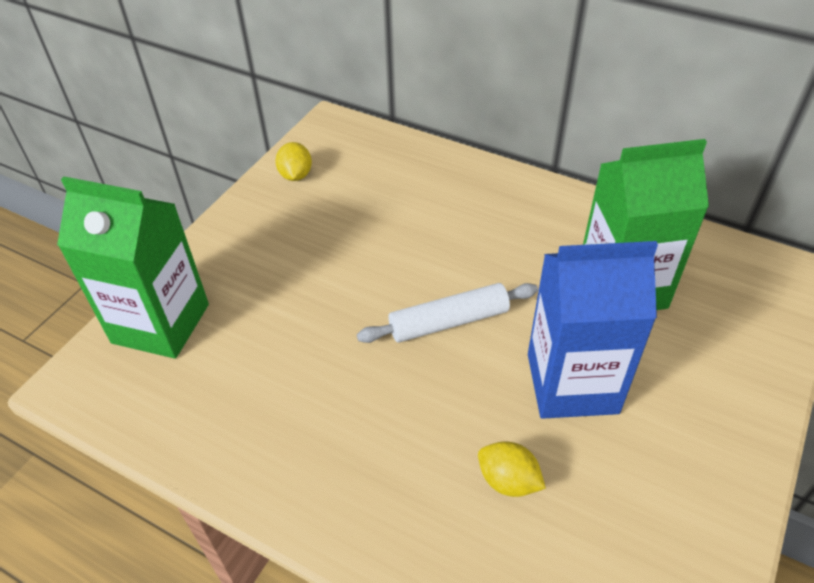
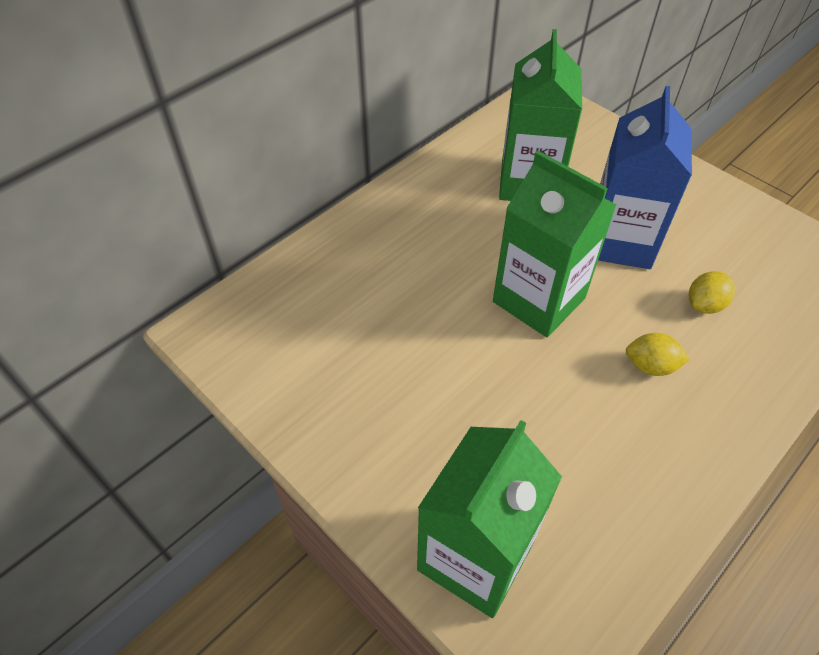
camera: 75 degrees left, 5 degrees up
(296, 175) = (278, 382): yellow lemon -> yellow lemon (650, 366)
(449, 322) = (539, 300): white rolling pin -> green carton

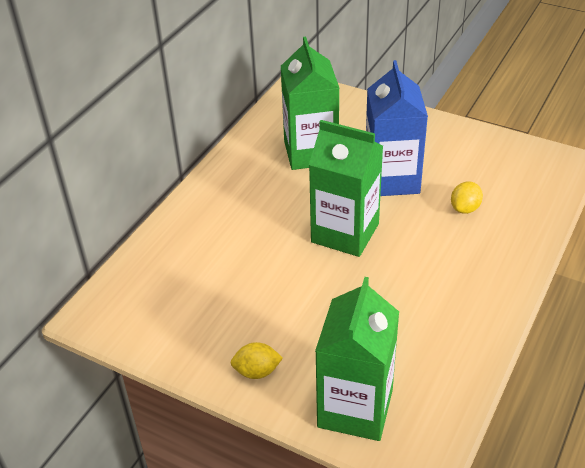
camera: 15 degrees left, 10 degrees down
(650, 366) = (439, 258): yellow lemon -> yellow lemon (257, 371)

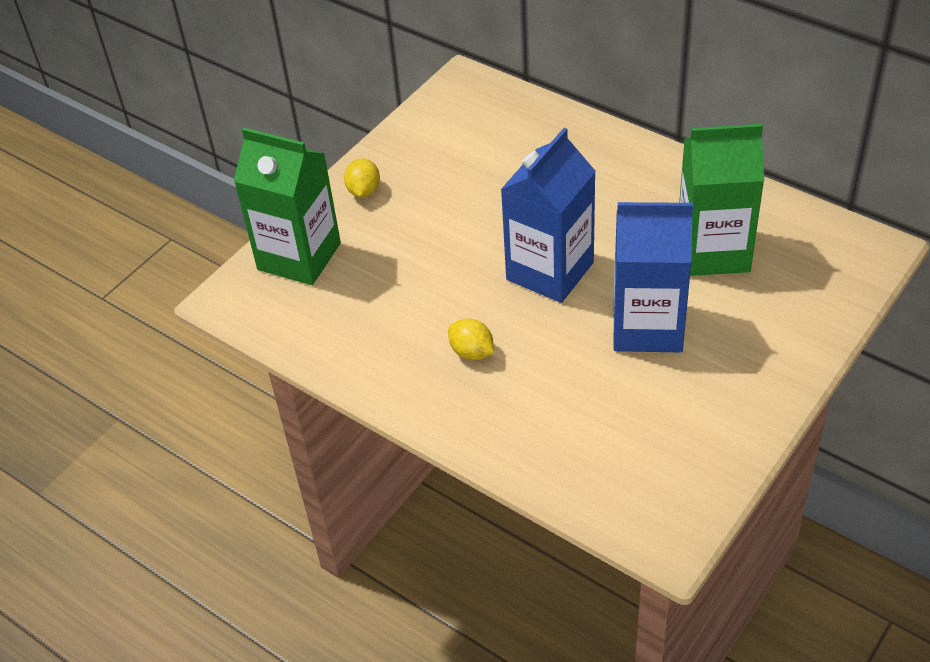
camera: 100 degrees right, 5 degrees up
(345, 233) = (550, 271): green carton -> blue carton
(465, 208) = (577, 393): yellow lemon -> yellow lemon (472, 352)

